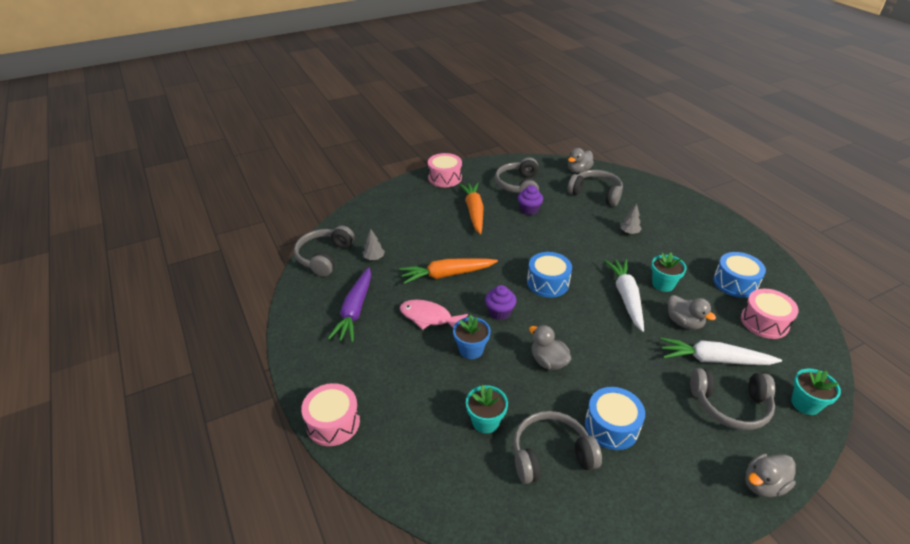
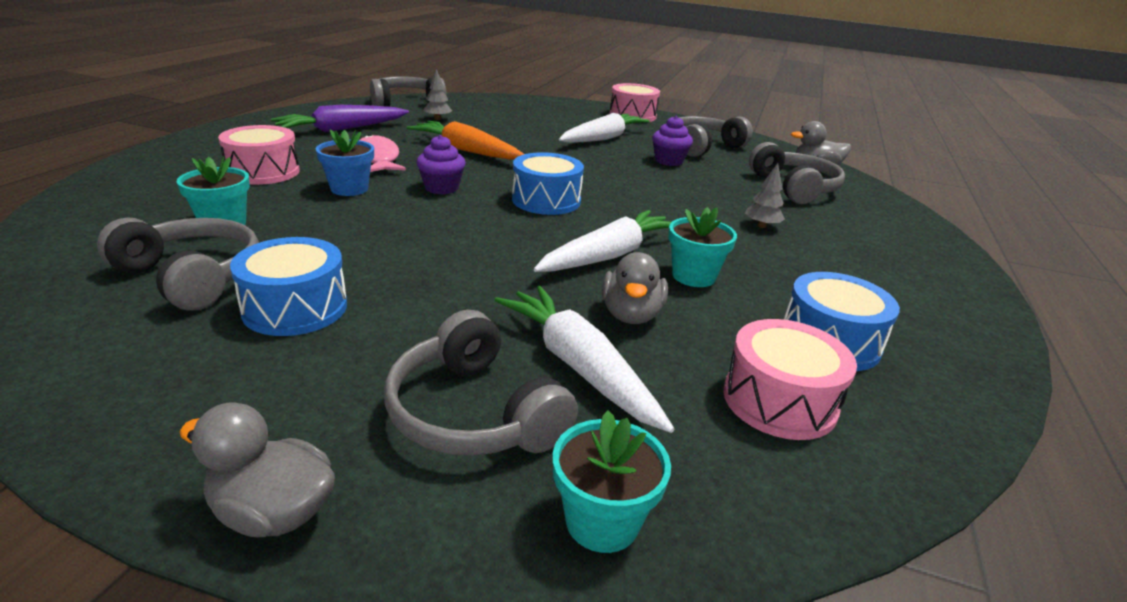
camera: 45 degrees right, 10 degrees down
(333, 423) = (153, 157): pink drum -> pink drum (263, 172)
(474, 211) = (603, 138): orange carrot -> white carrot
(548, 361) = (386, 234): grey duck -> none

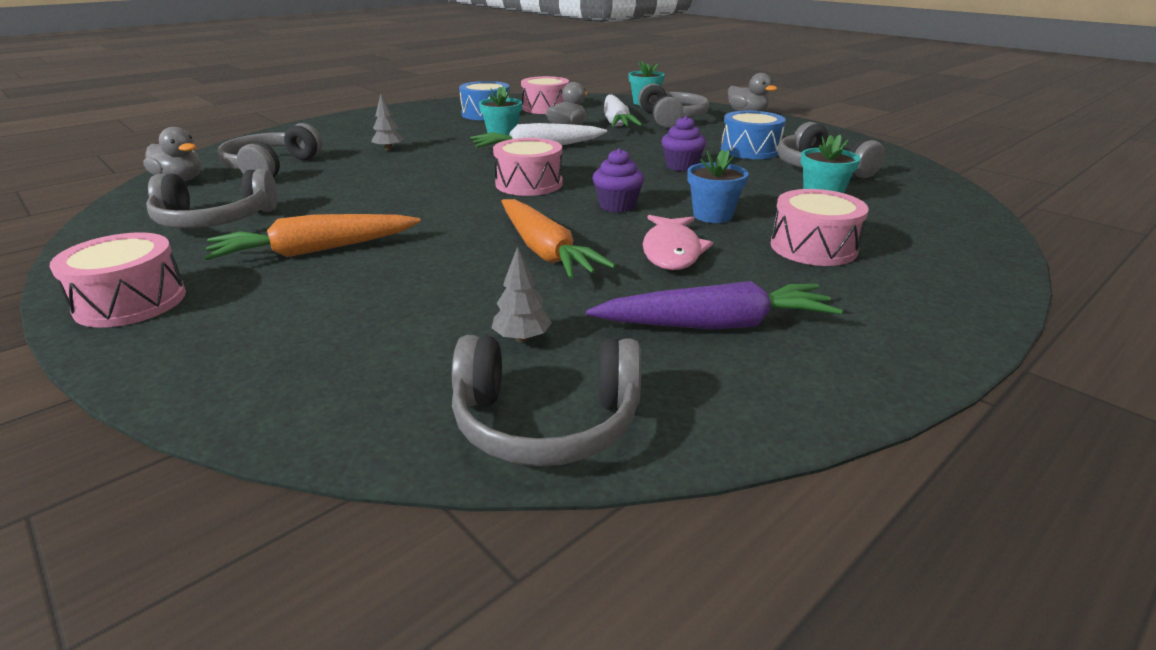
camera: 150 degrees left, 0 degrees up
(546, 200) = (529, 184): blue drum -> pink drum
(603, 138) = (315, 251): white carrot -> orange carrot
(669, 161) = (316, 206): purple cupcake -> purple cupcake (681, 166)

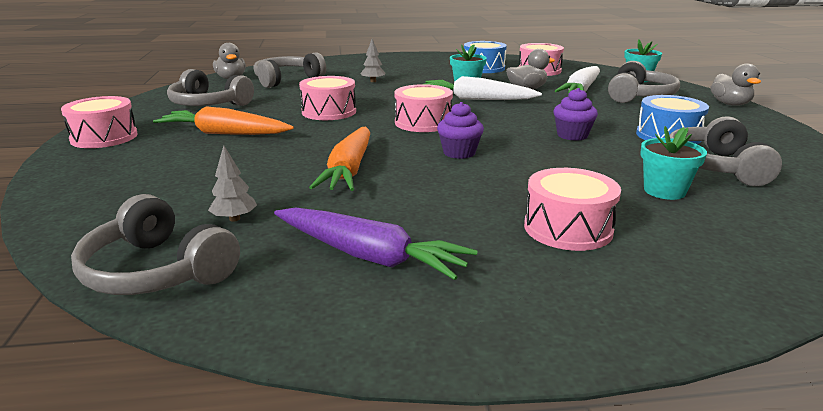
camera: 35 degrees right, 5 degrees down
(402, 194) = (329, 112): none -> pink drum
(672, 251) = (438, 196): pink fish -> none
(712, 215) = (524, 179): blue flower pot -> none

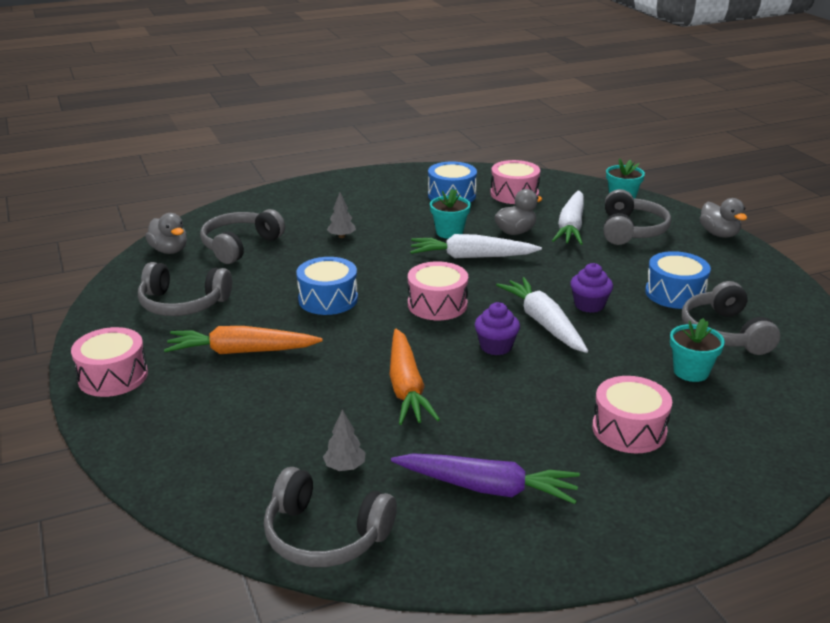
camera: 15 degrees left, 5 degrees up
(329, 112) = (328, 299): pink drum -> blue drum
(518, 142) = (543, 323): none -> white carrot

